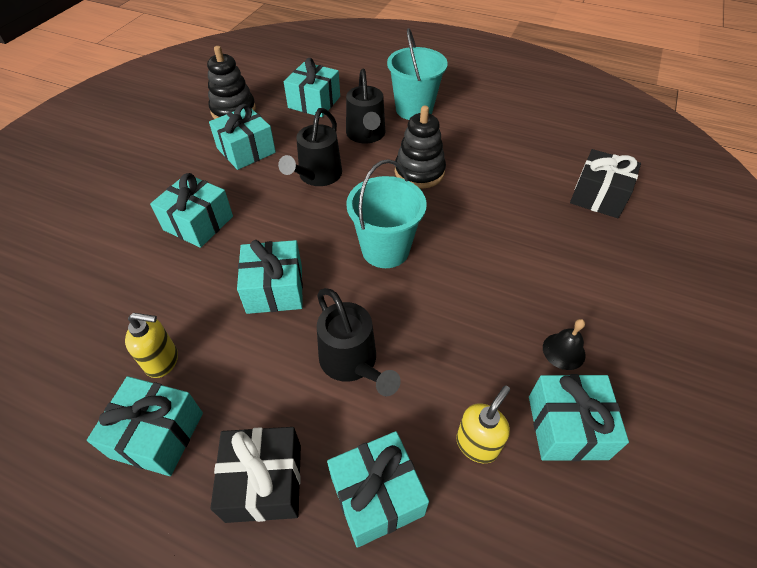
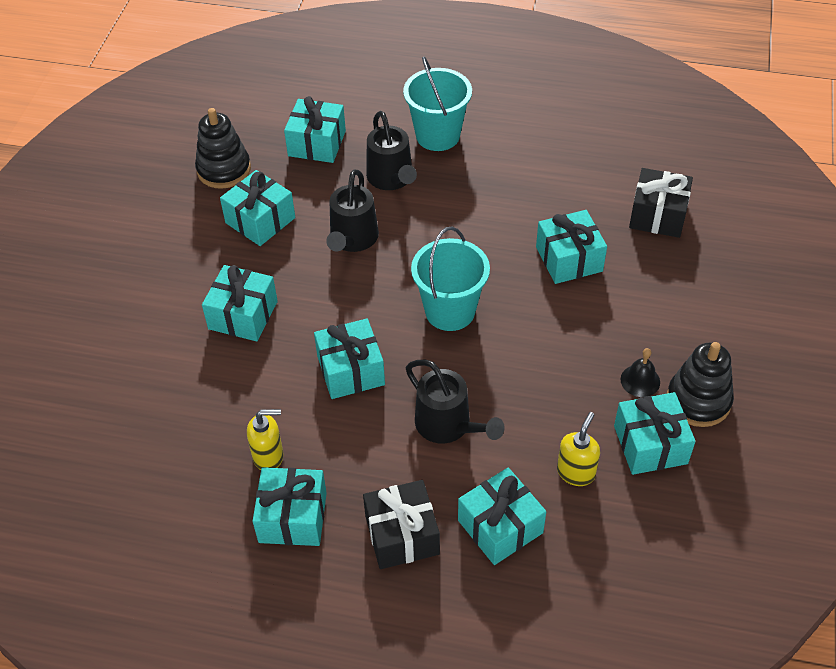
camera: 10 degrees left, 0 degrees up
(419, 172) = (463, 216): black stacking toy -> black stacking toy (698, 400)
(508, 221) = (569, 259): none -> turquoise gift

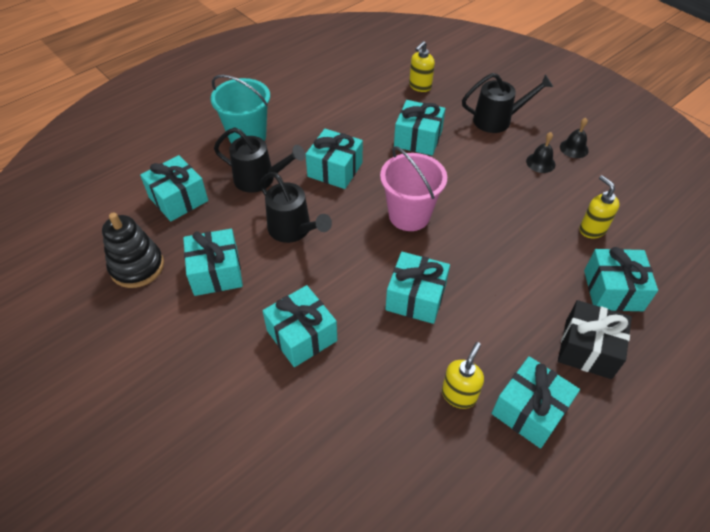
camera: 55 degrees left, 0 degrees up
(448, 426) = (509, 270): black watering can -> black watering can (498, 120)
(450, 311) = (409, 215): turquoise bucket -> pink bucket
(650, 444) = (593, 185): turquoise gift -> turquoise gift (335, 170)
(658, 215) = (420, 86): black gift -> yellow soap dispenser
(698, 400) = (574, 148): black stacking toy -> black bell

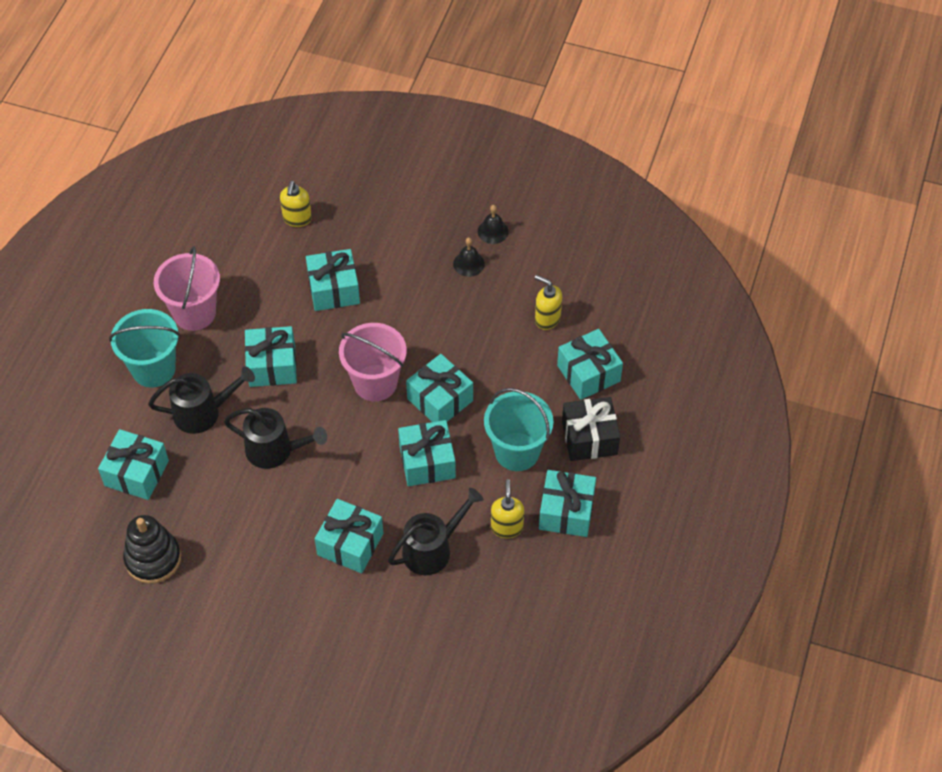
camera: 30 degrees left, 5 degrees up
(216, 272) = (233, 527): turquoise gift -> turquoise gift (440, 400)
(304, 114) = (194, 313): none -> pink bucket
(498, 120) = (402, 228): black watering can -> black watering can (433, 549)
(507, 328) = (517, 451): none -> turquoise bucket

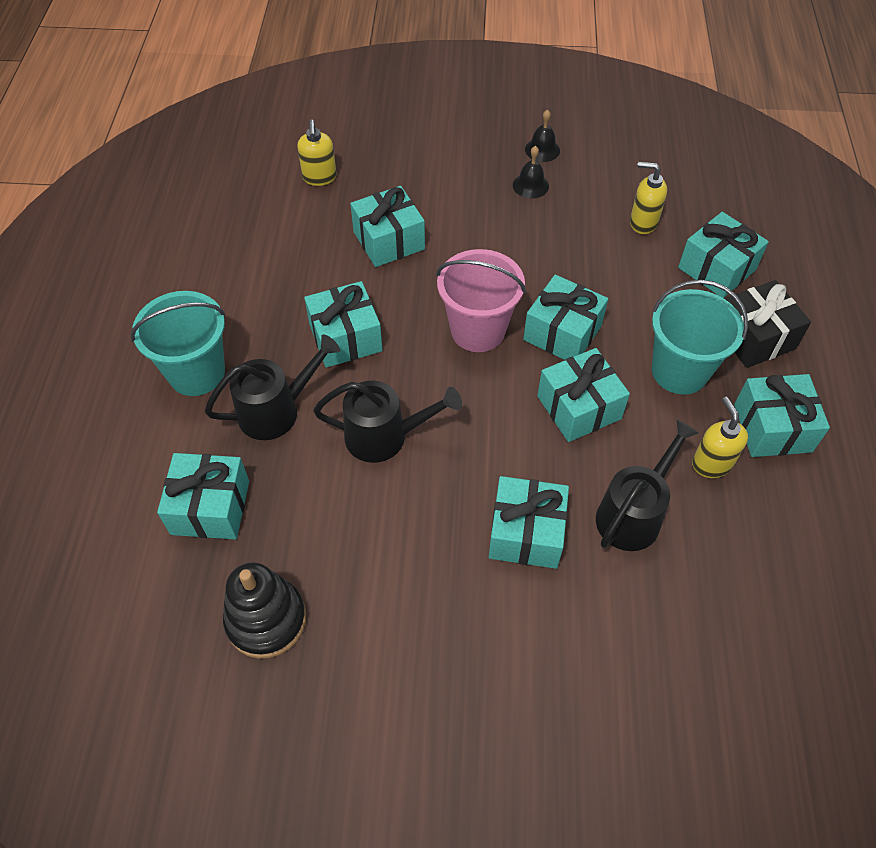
camera: 15 degrees left, 0 degrees up
(194, 313) = (229, 298): pink bucket -> none

